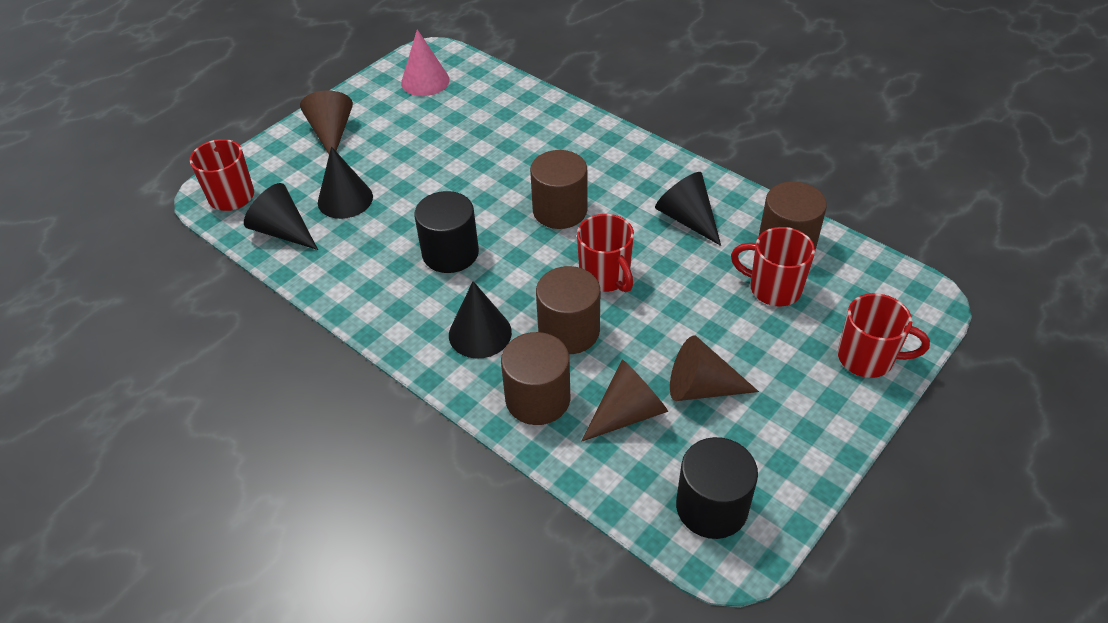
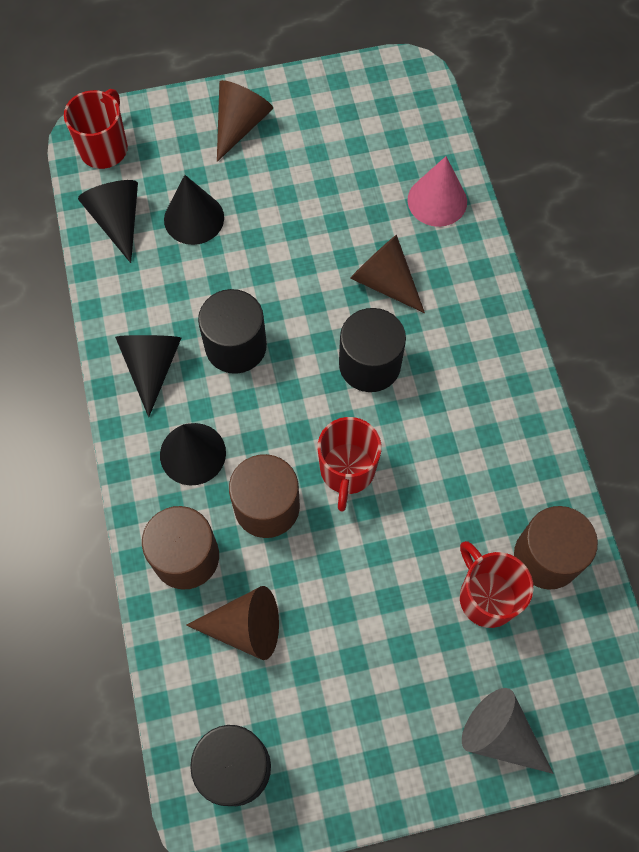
camera: 35 degrees right, 20 degrees up
(425, 81) = (374, 110): pink cone -> pink cone (437, 200)
(560, 210) = (369, 364): brown cylinder -> black cylinder
(687, 219) = (479, 459): black cone -> black cone (152, 367)
(702, 388) = (327, 650): brown cone -> brown cone (385, 281)
(867, 358) = (500, 735): red mug -> grey cone

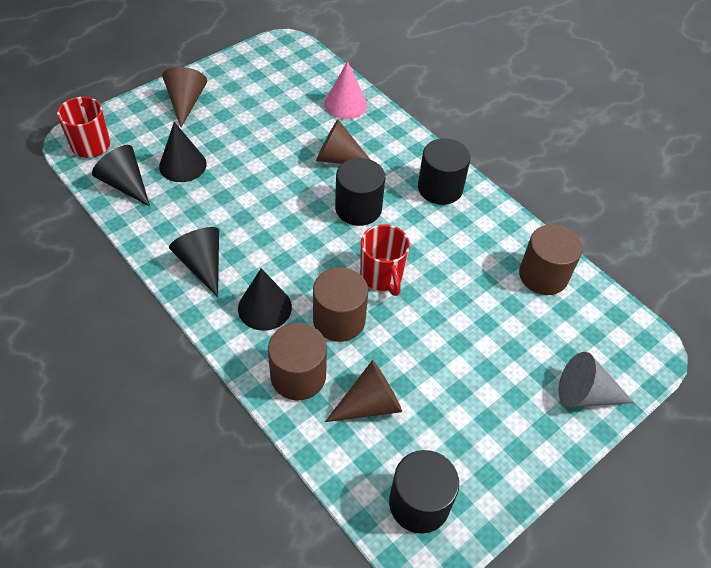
camera: 30 degrees left, 15 degrees down
(236, 346) = (258, 230): black cylinder -> black cylinder (440, 188)
(486, 597) = (521, 314): red mug -> none

